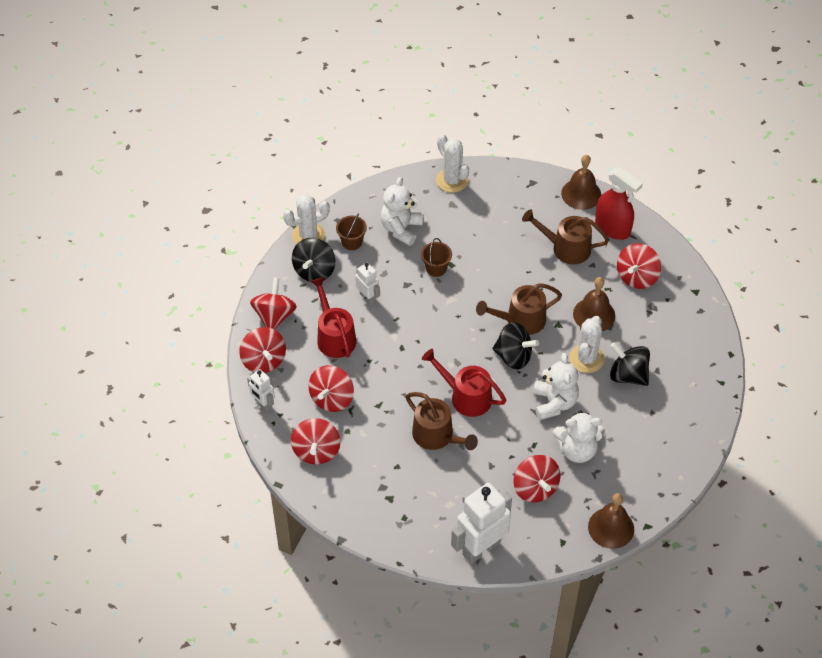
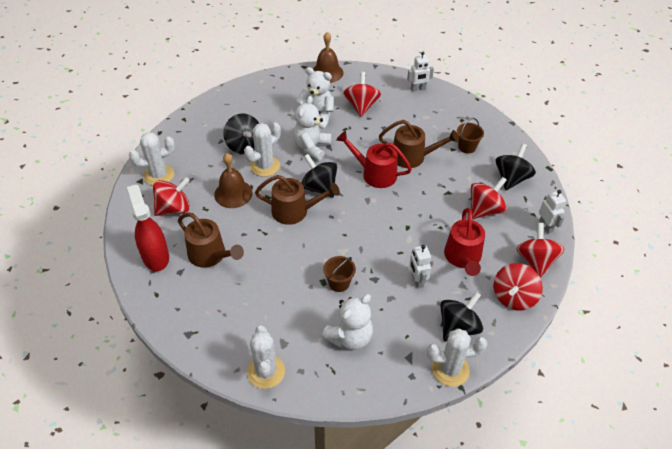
camera: 155 degrees left, 5 degrees down
(316, 451) = (511, 178): red spinning top -> black spinning top
(352, 242) = (407, 343): brown bucket -> brown bucket (467, 147)
(437, 436) = (412, 157): brown watering can -> brown watering can turned 120 degrees clockwise
(466, 397) = (375, 174): red watering can -> red watering can turned 150 degrees clockwise
(481, 548) = (418, 89): white robot -> white robot, size x0.52
(581, 194) = (153, 301): brown bell -> none
(683, 304) = (159, 175): none -> white cactus

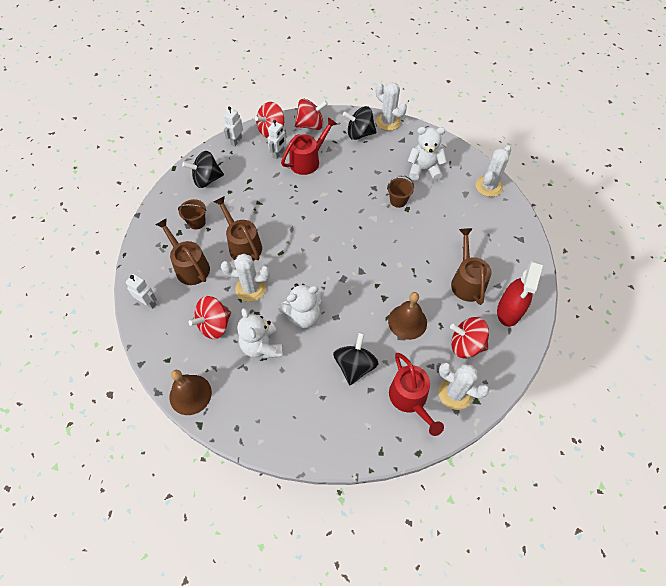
camera: 135 degrees left, 10 degrees up
(265, 166) = (358, 328): white cactus -> white cactus (250, 288)
(295, 211) = (375, 269): brown watering can -> brown watering can (190, 267)
(319, 187) = (337, 274): black spinning top -> none
(375, 174) = (286, 253): red watering can -> red watering can (410, 399)
(417, 280) = (350, 169): white robot -> white robot (278, 154)
(485, 210) = (254, 175): red spinning top -> none

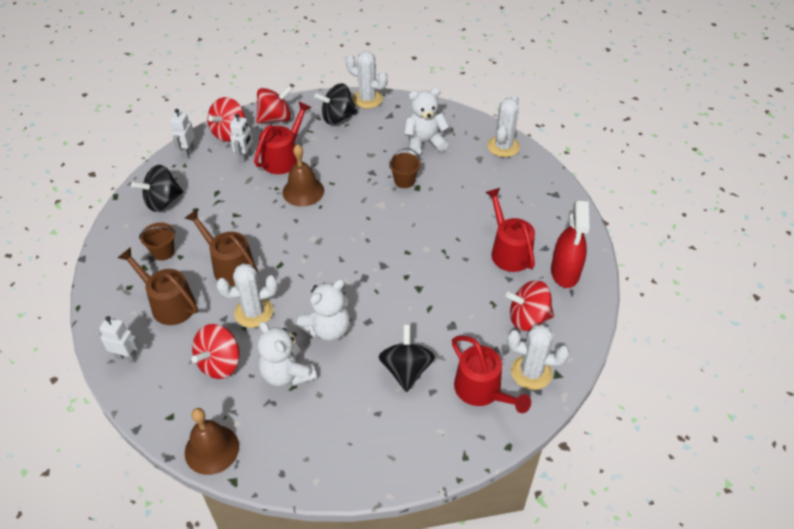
camera: 15 degrees left, 10 degrees down
(407, 321) = (453, 308): brown bell -> brown bell (303, 191)
(467, 282) = (508, 251): brown watering can -> red watering can

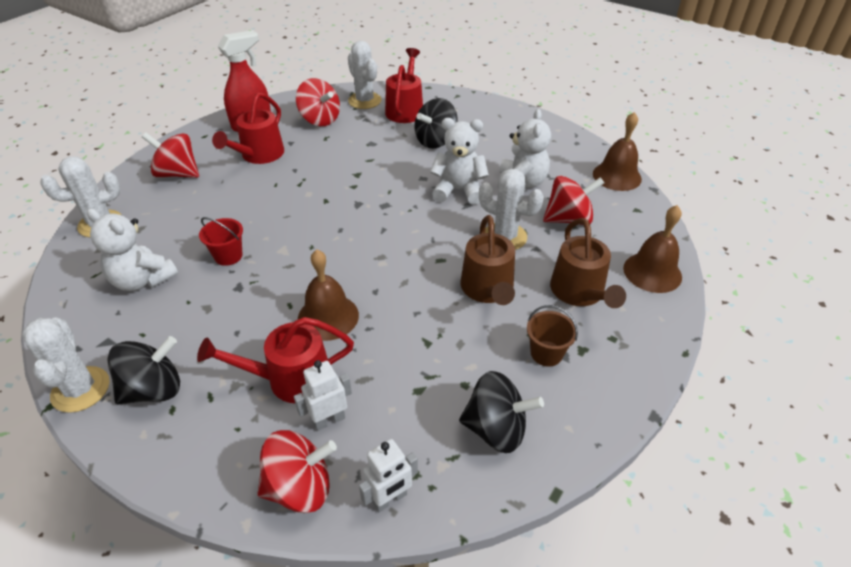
camera: 135 degrees left, 5 degrees down
(126, 356) = (652, 272): white robot -> brown bell
(275, 118) = (214, 459): red spinning top -> red spinning top (177, 174)
(337, 117) = (154, 389): black spinning top -> black spinning top turned 60 degrees counterclockwise
(404, 181) = (228, 256): brown bucket -> red bucket

